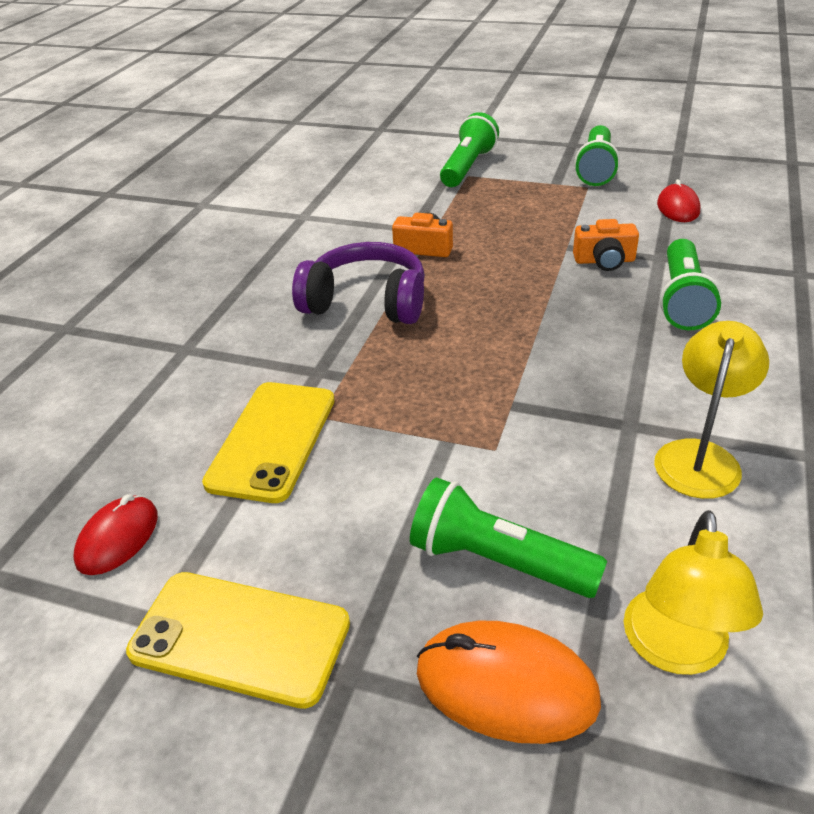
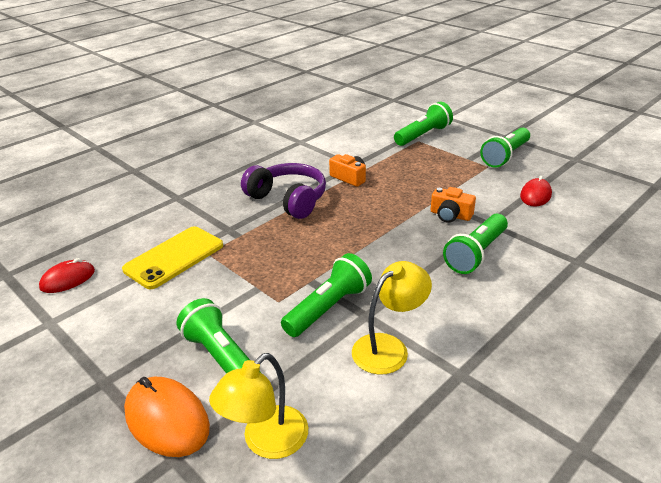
camera: 25 degrees right, 5 degrees down
(240, 638) = (75, 345): yellow phone -> none
(572, 433) = (328, 308): none -> green flashlight

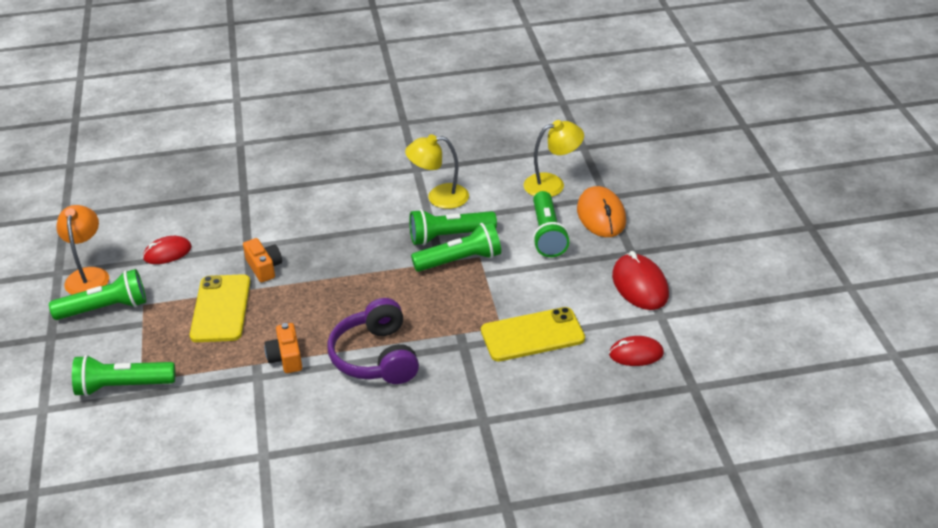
camera: 145 degrees left, 5 degrees up
(81, 345) = (640, 285): none -> red mouse
(435, 183) = (221, 309): none -> yellow phone
(476, 254) = (298, 227): green flashlight -> green flashlight (460, 260)
(554, 165) = (88, 275): none -> orange lamp

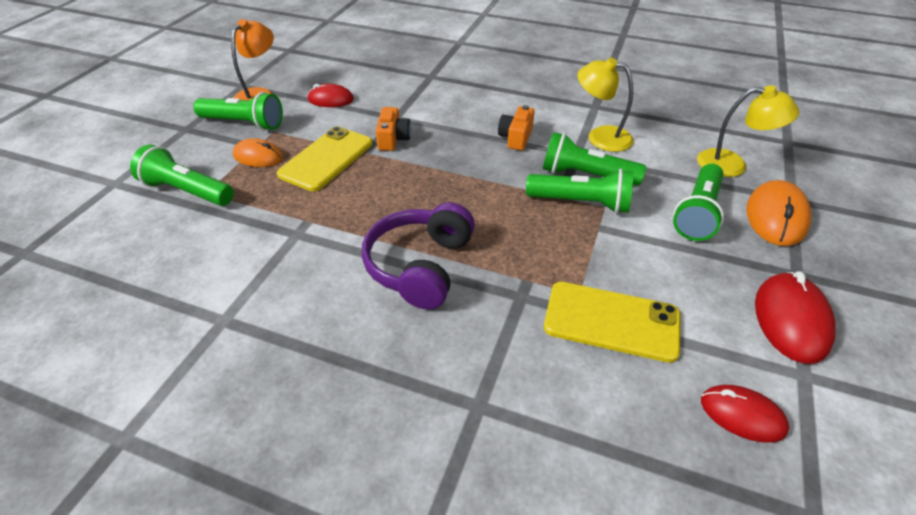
camera: 30 degrees right, 5 degrees up
(155, 332) = (258, 156): none -> orange mouse
(286, 358) = (337, 227): orange camera -> orange camera (516, 137)

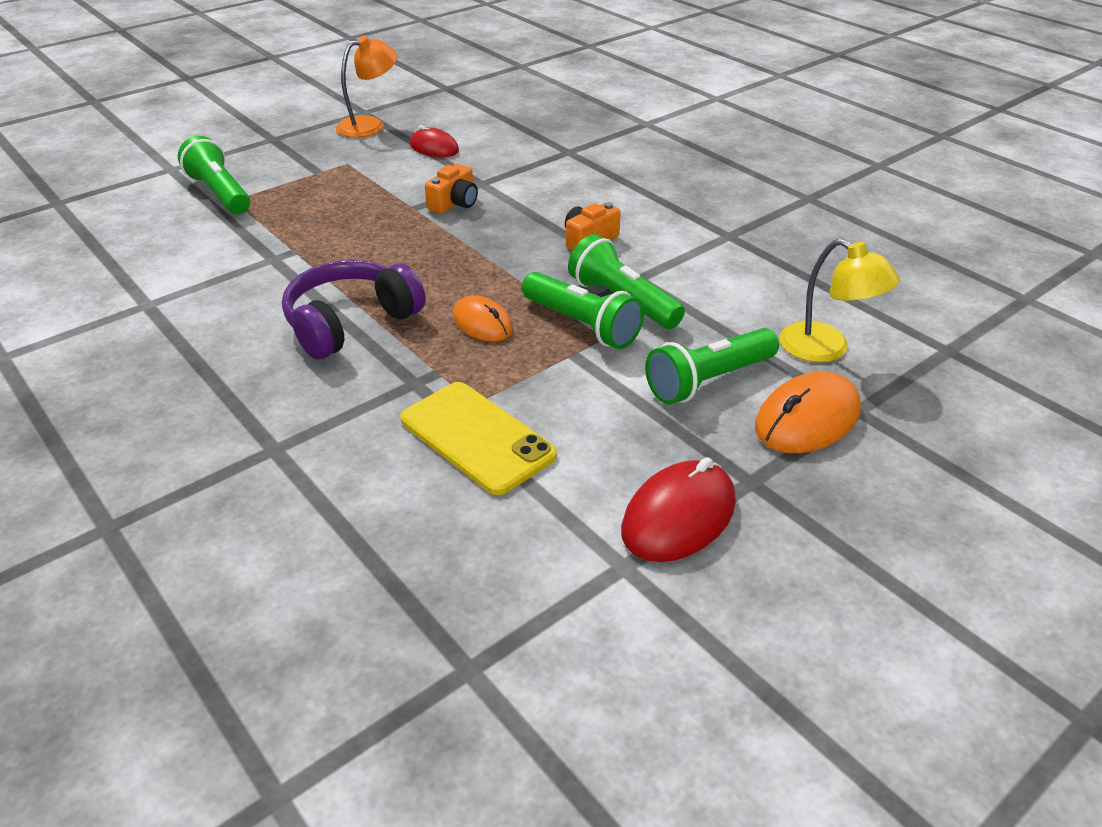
camera: 30 degrees right, 5 degrees down
(244, 123) = (328, 148): green flashlight -> none
(258, 156) = (309, 182): orange mouse -> orange mouse (482, 323)
(326, 159) = (369, 202): yellow phone -> none
(600, 137) = (692, 268): yellow lamp -> none
(742, 415) = (507, 565): red mouse -> none

